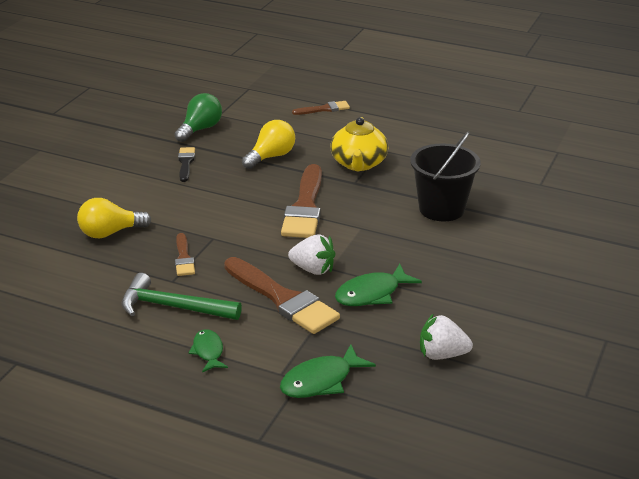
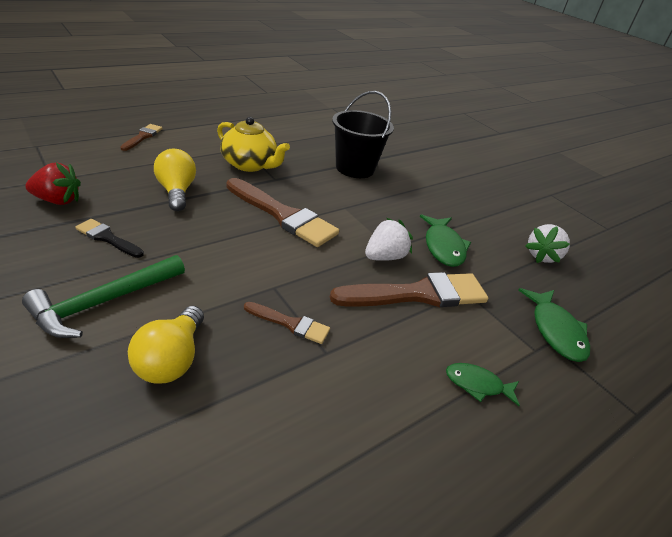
camera: 65 degrees left, 5 degrees up
(173, 307) = (379, 375): green hammer -> green hammer (104, 302)
(200, 129) = (58, 200): green light bulb -> red strawberry

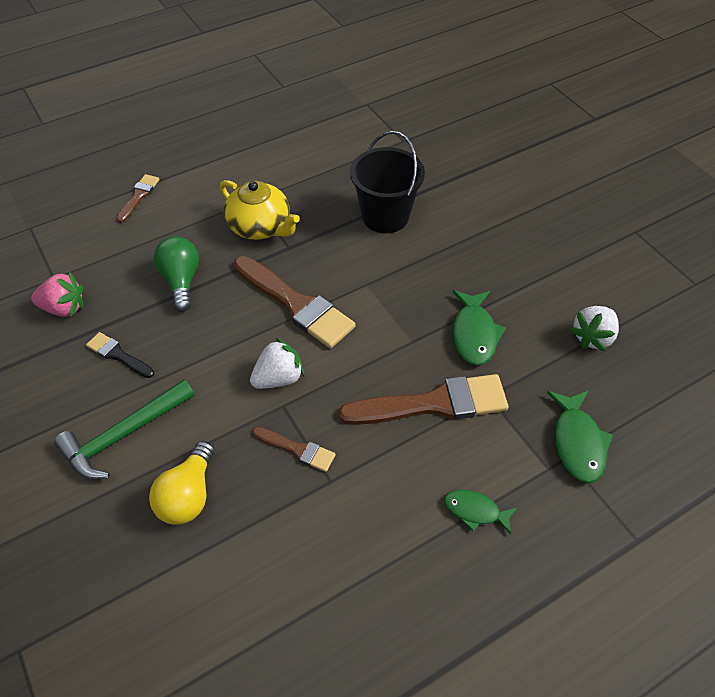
camera: 10 degrees right, 15 degrees up
(58, 200) = (64, 308): red strawberry -> pink strawberry
(176, 191) = (181, 281): yellow light bulb -> green light bulb
(384, 257) = (404, 355): white strawberry -> white strawberry (279, 378)

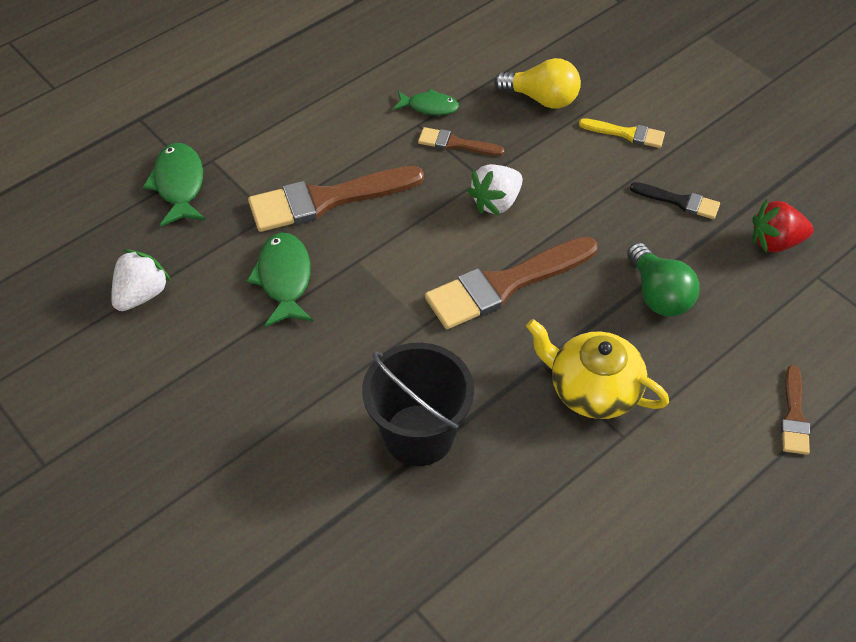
camera: 170 degrees right, 0 degrees up
(64, 308) = (775, 242): pink strawberry -> red strawberry
(124, 435) = (626, 134): green hammer -> yellow brush
(188, 495) = (542, 99): yellow light bulb -> yellow light bulb turned 105 degrees clockwise
(296, 304) = (504, 285): brown brush -> brown brush turned 60 degrees counterclockwise
(475, 511) = (282, 120): green fish -> green fish (429, 107)

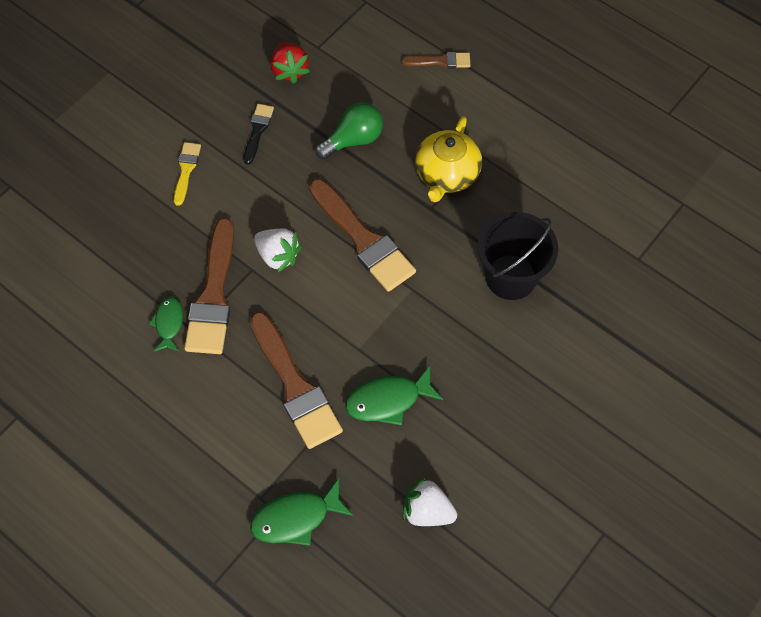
camera: 100 degrees left, 10 degrees up
(455, 144) = (213, 295): brown brush -> brown brush, size x1.97
(542, 99) = (149, 235): yellow light bulb -> none

